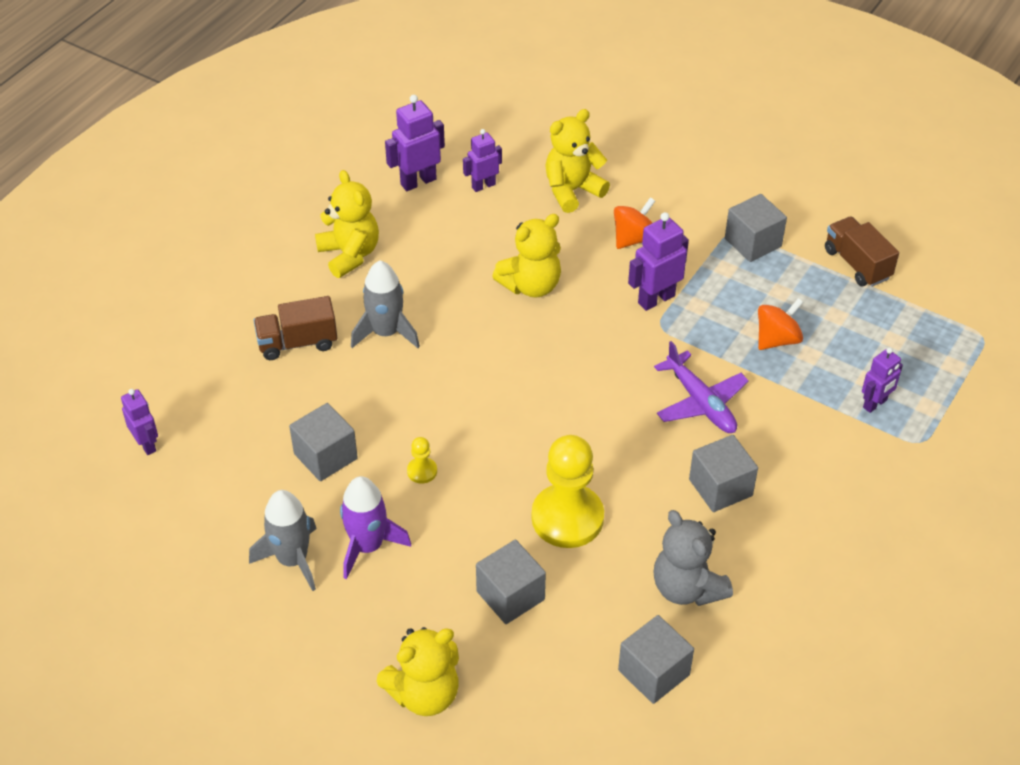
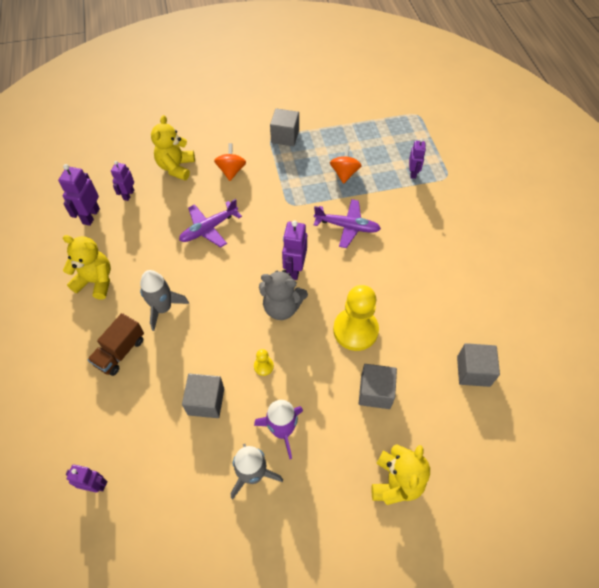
camera: 45 degrees left, 10 degrees up
(531, 285) = (209, 228): yellow teddy bear -> purple plane
(656, 299) = (273, 192): purple robot -> purple robot (294, 269)
(687, 588) = (440, 318): grey teddy bear -> grey teddy bear (282, 307)
(720, 487) = (399, 259): grey cube -> none
(857, 264) = (337, 116): brown truck -> none

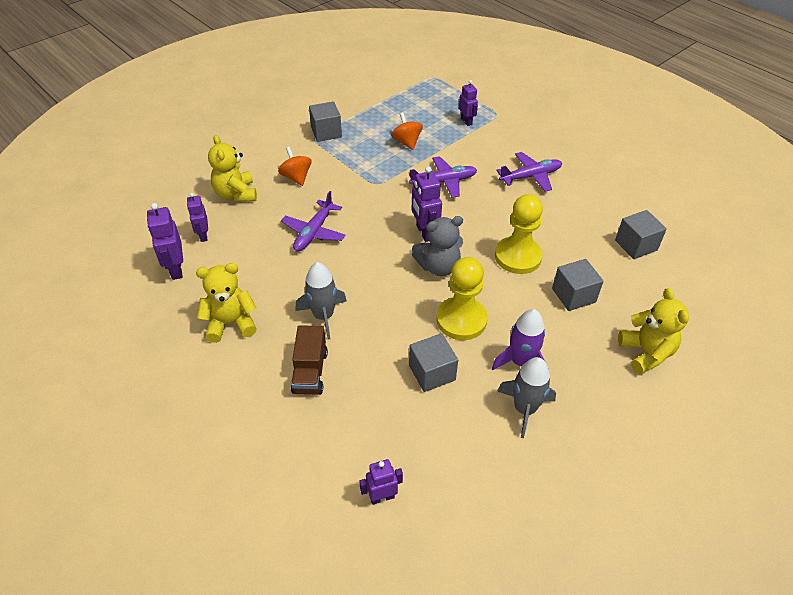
camera: 30 degrees left, 10 degrees down
(263, 366) = (461, 320): yellow pawn -> yellow pawn, size x2.35
(428, 255) = (530, 176): none -> purple plane

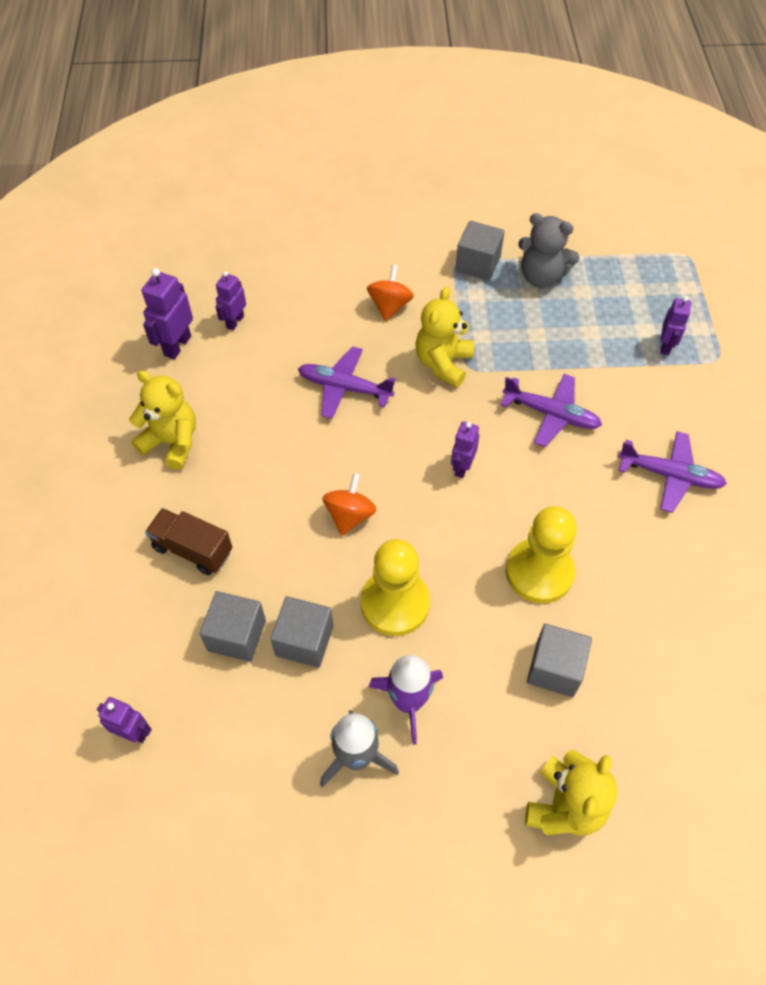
camera: 40 degrees right, 10 degrees up
(236, 194) = (309, 290): yellow teddy bear -> yellow teddy bear (443, 363)
(310, 372) = (192, 549): brown truck -> brown truck turned 75 degrees clockwise
(314, 232) = (345, 388): purple plane -> purple plane turned 45 degrees clockwise
(323, 316) = (261, 496): grey rocket -> none
(406, 142) = (559, 332): orange spinning top -> orange spinning top (349, 515)
(424, 232) = (462, 467): purple robot -> purple robot, size x0.67
(438, 266) = (435, 521): grey teddy bear -> grey teddy bear (541, 276)
(636, 245) = (709, 662): grey cube -> grey cube (236, 635)

